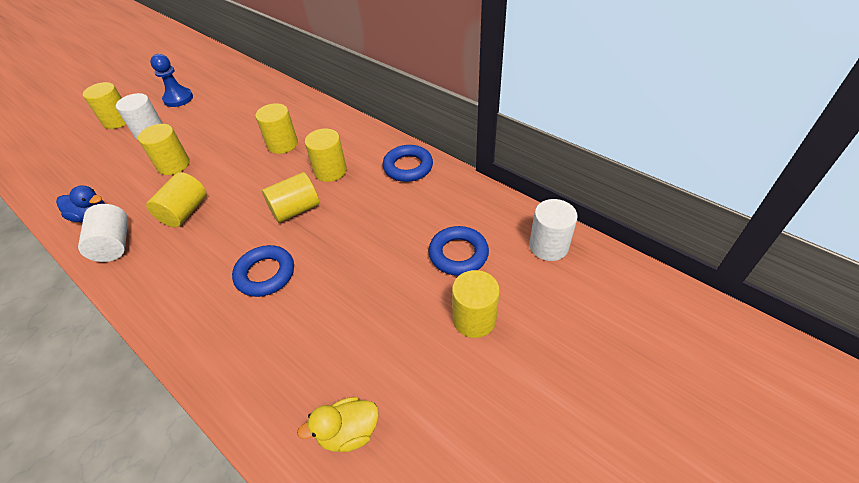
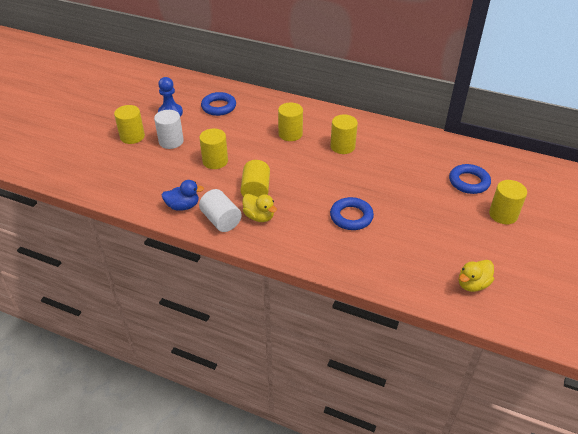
camera: 20 degrees left, 5 degrees down
(159, 249) = (259, 217): none -> yellow duck
(295, 210) = (338, 175): yellow cylinder -> none
(408, 167) = (396, 135): blue ring -> blue ring (218, 107)
(548, 246) = (520, 167): white cylinder -> none

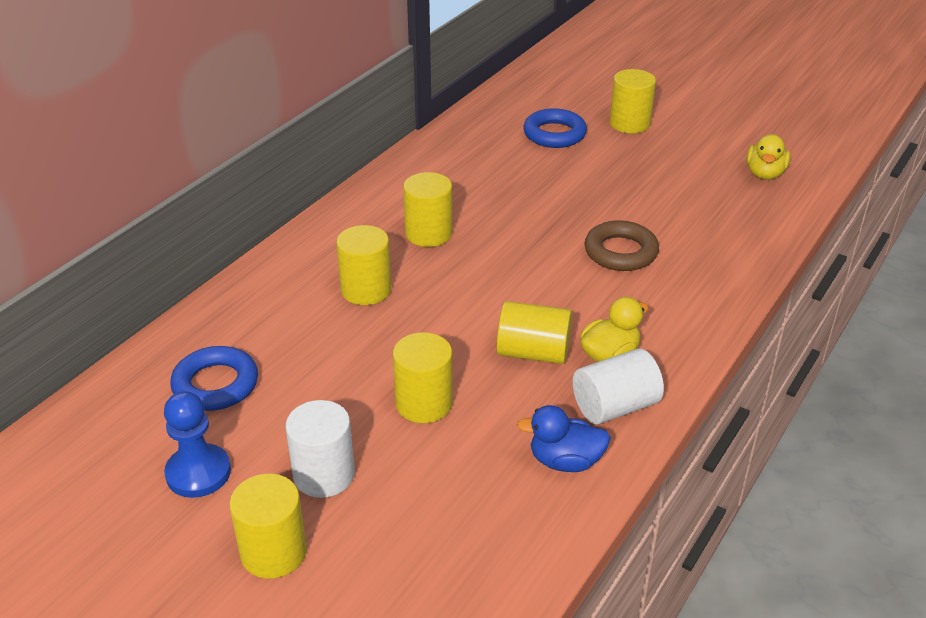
camera: 80 degrees left, 5 degrees down
(183, 206) = (565, 461): blue duck -> blue duck turned 90 degrees counterclockwise
(351, 217) = (620, 252): blue ring -> brown ring
(472, 284) = (765, 174): yellow duck -> yellow duck turned 45 degrees clockwise

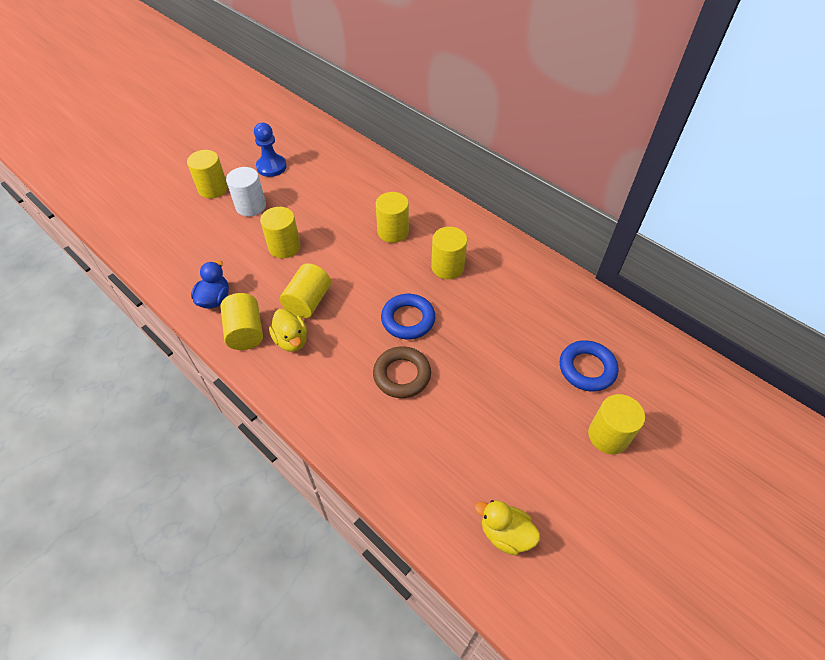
camera: 100 degrees right, 15 degrees up
(215, 384) = (330, 172): blue ring -> blue ring (408, 319)
(615, 406) = (246, 332): white cylinder -> yellow cylinder

